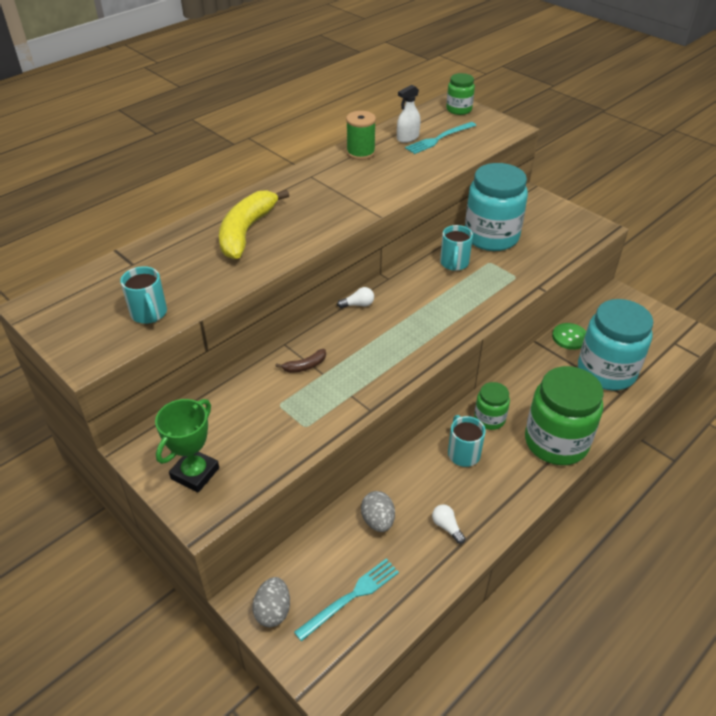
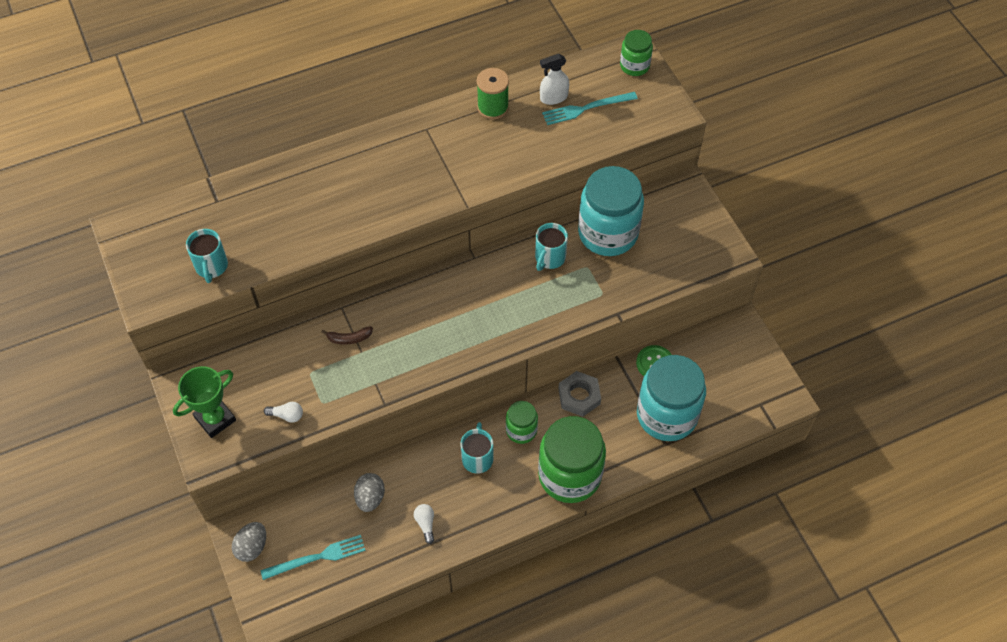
camera: 20 degrees right, 15 degrees up
(246, 231) = (332, 190): yellow banana -> none
(358, 304) = (429, 282): white light bulb -> white light bulb (287, 415)
(523, 378) = (579, 396): none -> grey nut

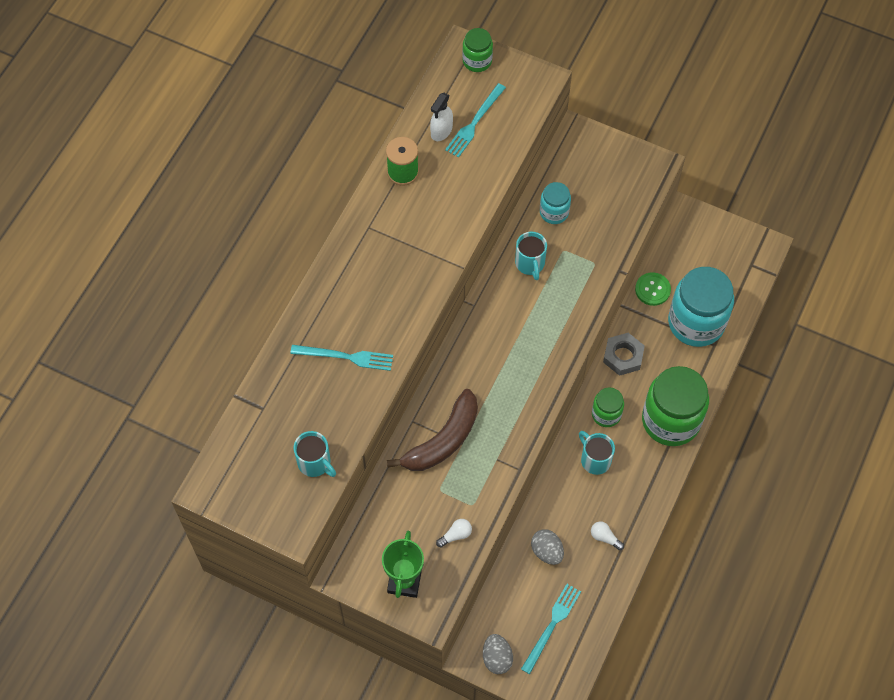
camera: 40 degrees left, 5 degrees up
(313, 208) = (346, 357): none -> turquoise fork
(349, 338) = (443, 440): brown banana -> brown banana, size x2.30
(608, 233) = (554, 212): turquoise jar -> turquoise jar, size x0.51

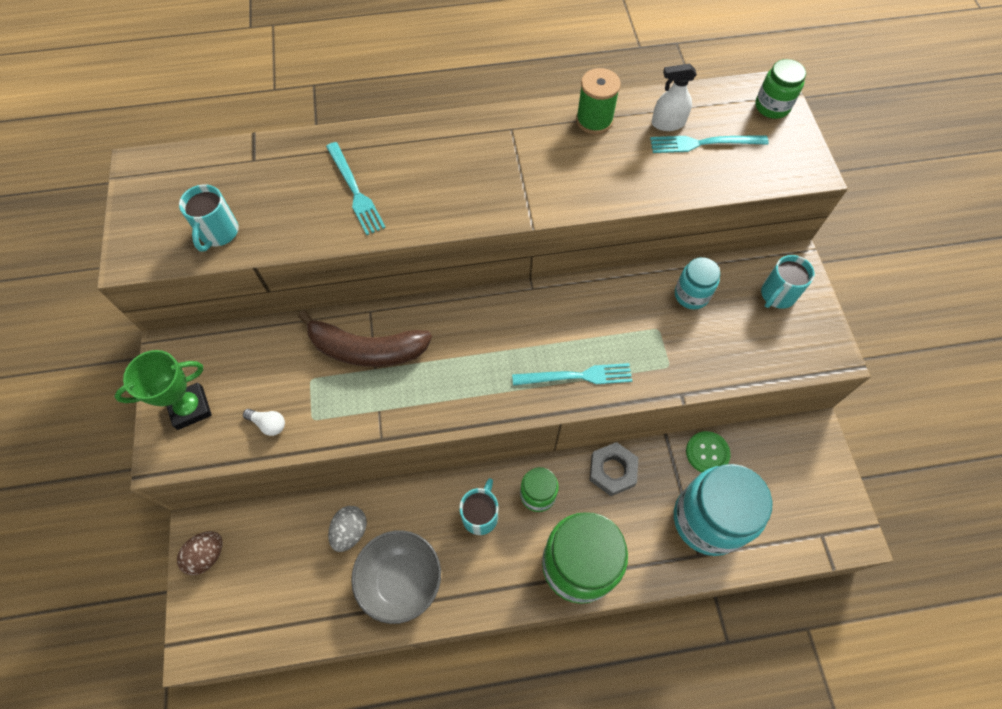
camera: 55 degrees right, 0 degrees up
(497, 658) = (207, 555): grey egg -> brown egg
(530, 264) = (617, 309): turquoise mug -> turquoise mug (777, 295)
(551, 625) = (271, 588): turquoise fork -> turquoise fork (576, 376)
(604, 537) = (401, 580): white light bulb -> grey bowl

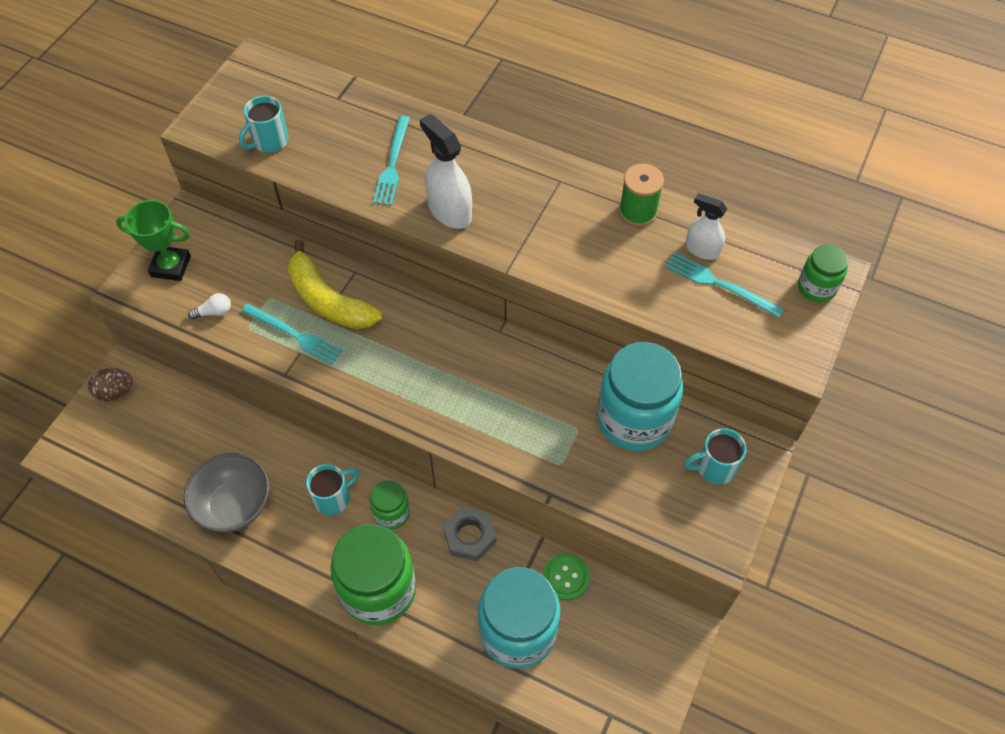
camera: 35 degrees right, 5 degrees down
(268, 424) = (214, 312): white light bulb -> white light bulb turned 75 degrees counterclockwise
(350, 531) = (226, 443): grey egg -> none
(366, 349) = (328, 300): brown banana -> yellow banana
(441, 204) = (449, 211): none -> white spray bottle
(576, 376) = (475, 423): turquoise fork -> turquoise fork (294, 334)
(691, 295) = (634, 419): turquoise jar -> turquoise jar, size x1.98

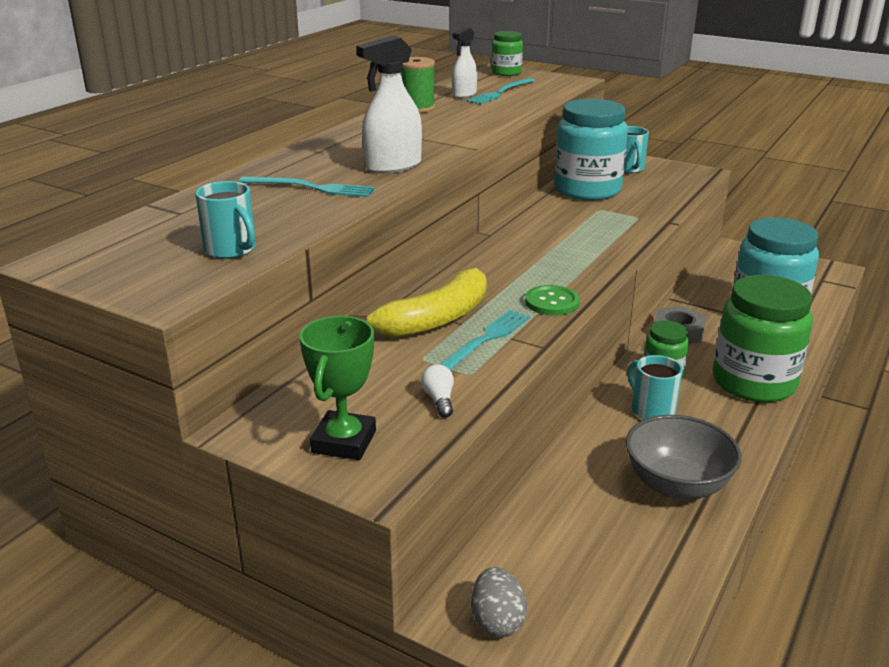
camera: 85 degrees left, 30 degrees down
(115, 392) = (497, 621): brown egg -> grey egg
(566, 577) = (706, 290): green button -> green button (552, 302)

